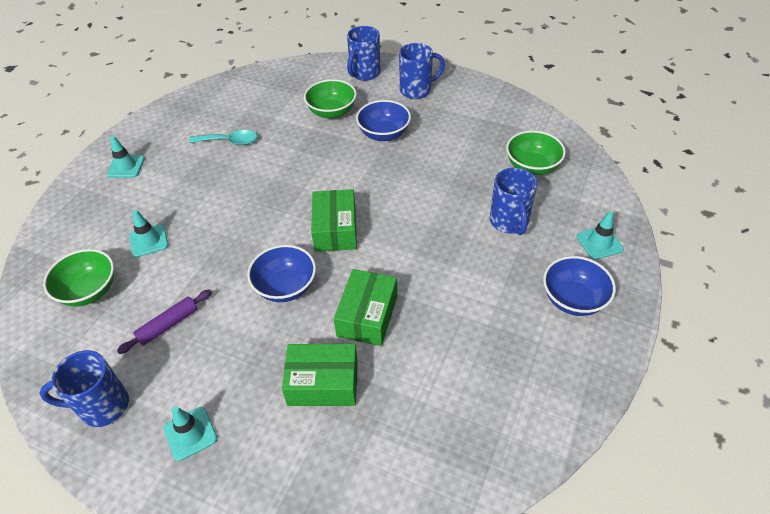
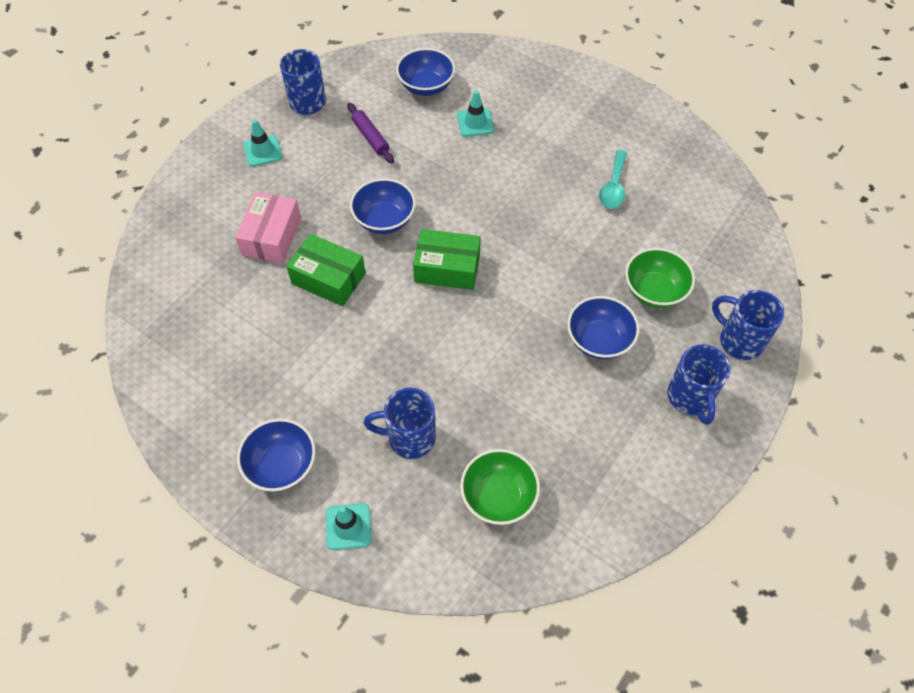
camera: 100 degrees right, 10 degrees up
(89, 291) = (426, 86): green bowl -> blue bowl
(126, 166) = (588, 102): turquoise traffic cone -> none
(323, 383) = (272, 236): green box -> pink box

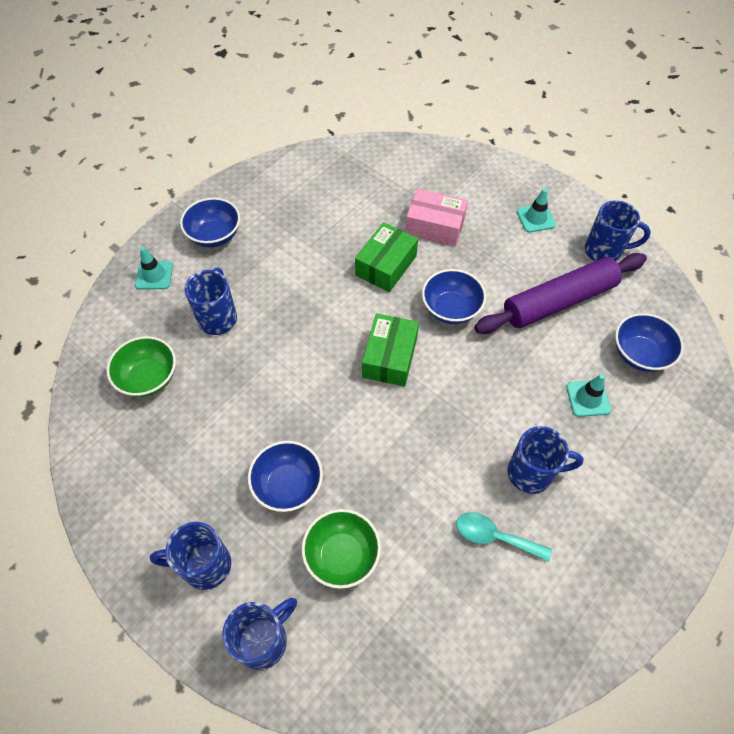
camera: 95 degrees right, 0 degrees up
(370, 137) = (558, 301): purple rolling pin -> purple rolling pin, size x2.11
(552, 162) = (532, 473): none -> blue mug

